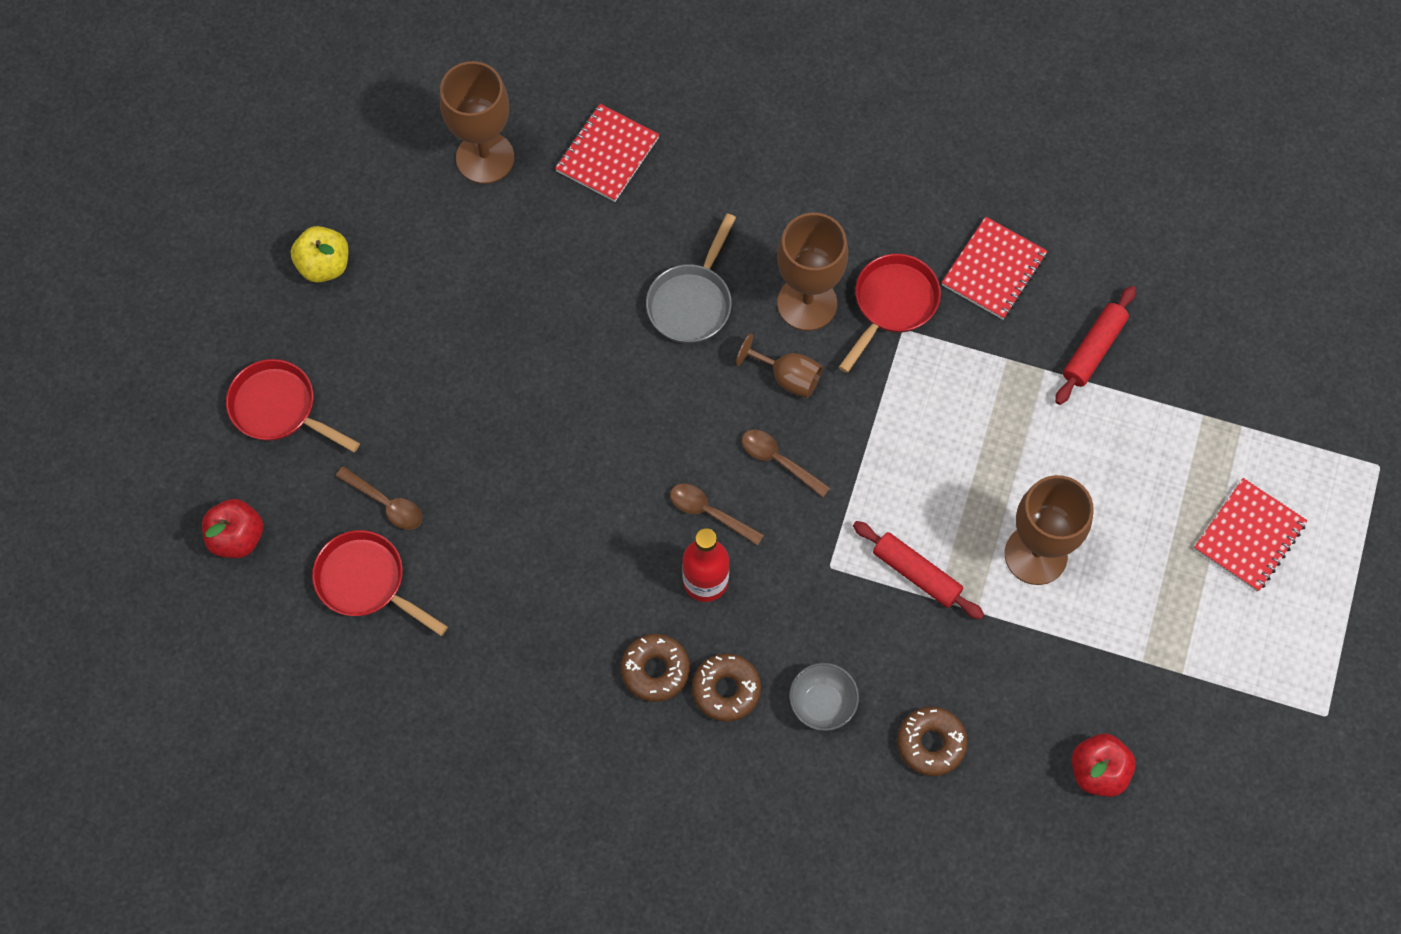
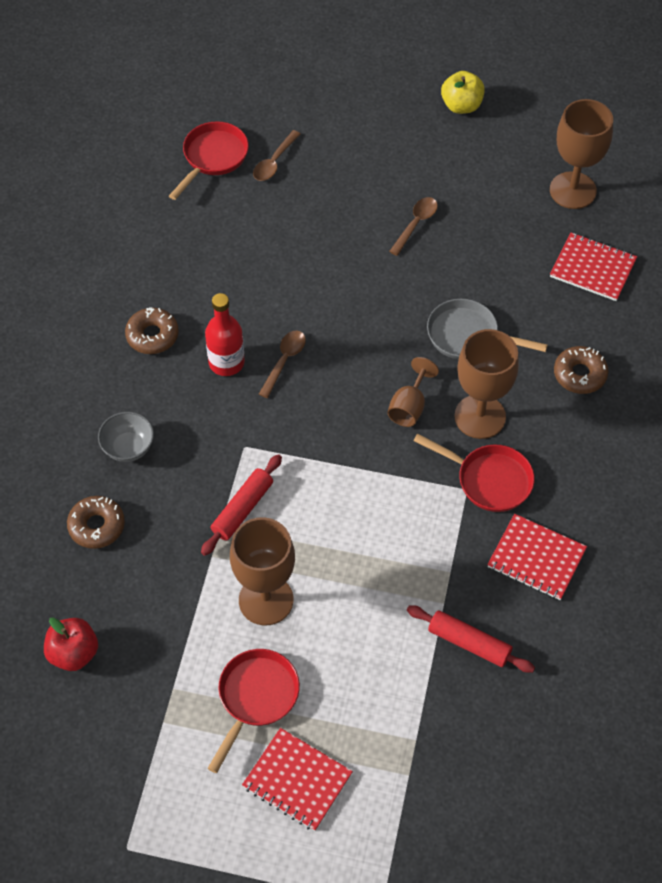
camera: 85 degrees right, 10 degrees down
(237, 537) = (241, 84): red apple -> none
(279, 408) = (342, 94): red pan -> red pan (256, 698)
(726, 690) = (138, 382): brown donut -> brown donut (579, 374)
(779, 461) = (333, 405): brown spoon -> brown spoon (415, 224)

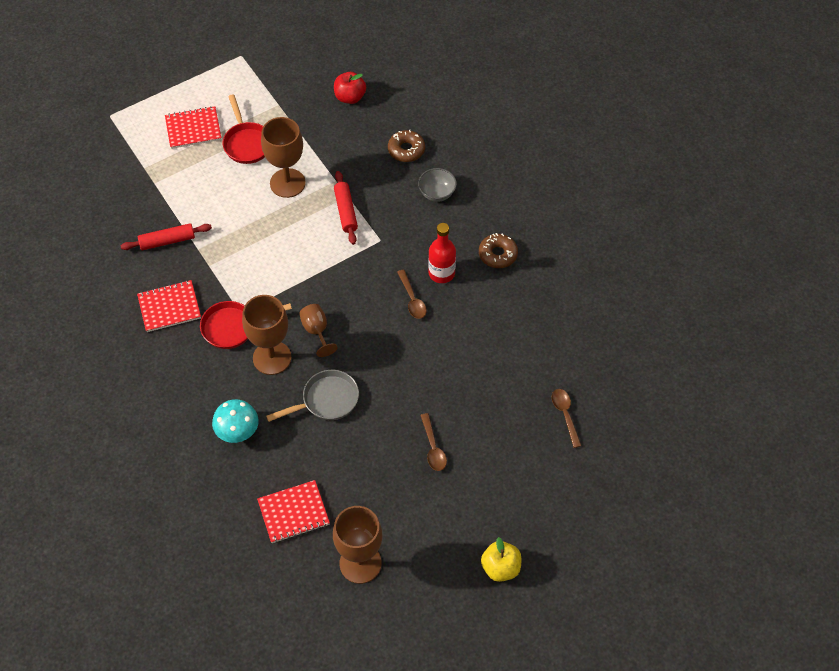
camera: 135 degrees right, 0 degrees up
(213, 158) = (603, 385): red pan -> none
(579, 374) = (237, 431): brown donut -> turquoise mushroom

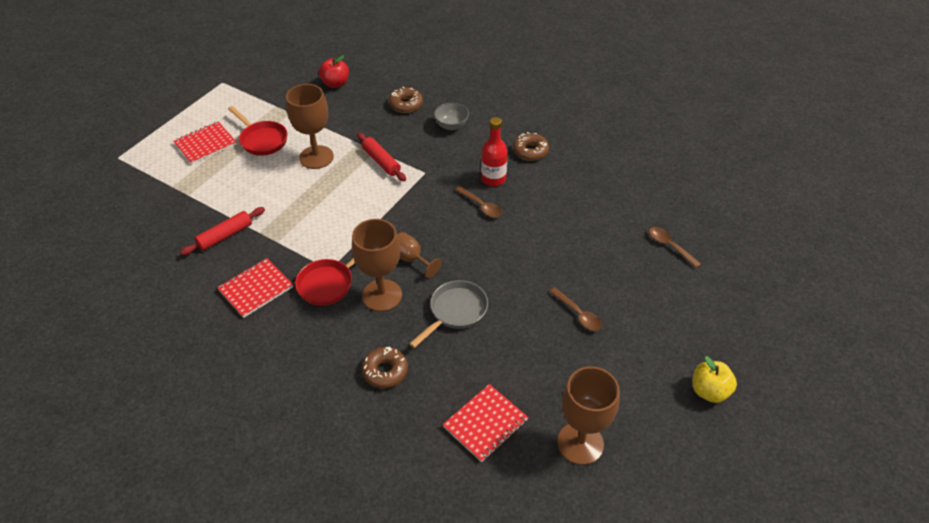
camera: 25 degrees left, 10 degrees down
(237, 431) = (385, 371): turquoise mushroom -> brown donut

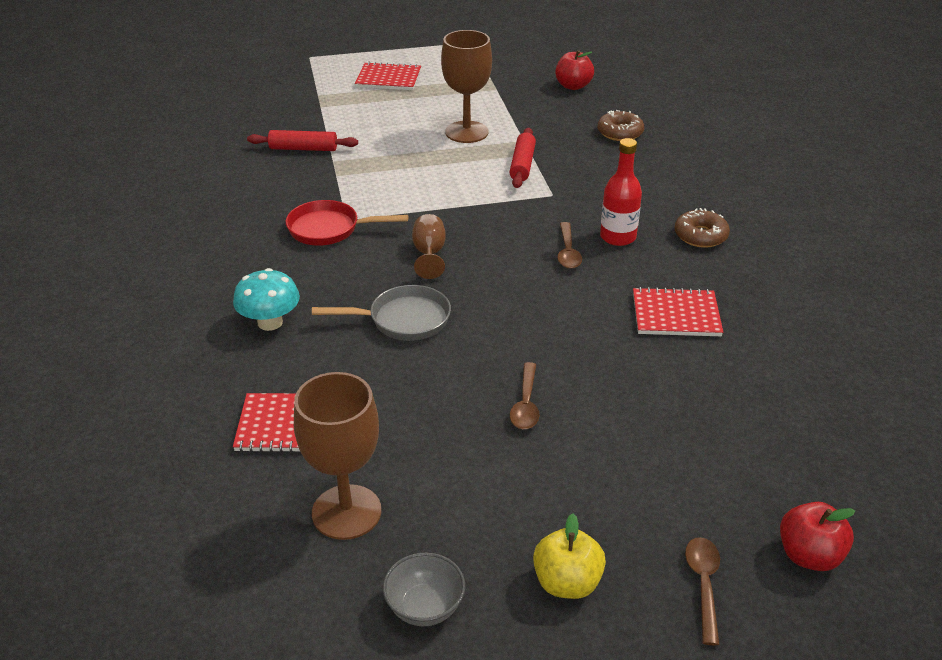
camera: 45 degrees right, 10 degrees down
(256, 288) = (267, 198): red notebook -> red notebook (676, 315)
(262, 140) = (439, 97): red pan -> none
(382, 295) = (358, 265): brown goblet -> none
(385, 371) = (270, 322): brown donut -> turquoise mushroom
(451, 125) = (642, 171): grey bowl -> grey bowl (425, 607)
(670, 246) = (743, 416): brown spoon -> brown spoon (703, 585)
(769, 297) = (809, 555): none -> red apple

